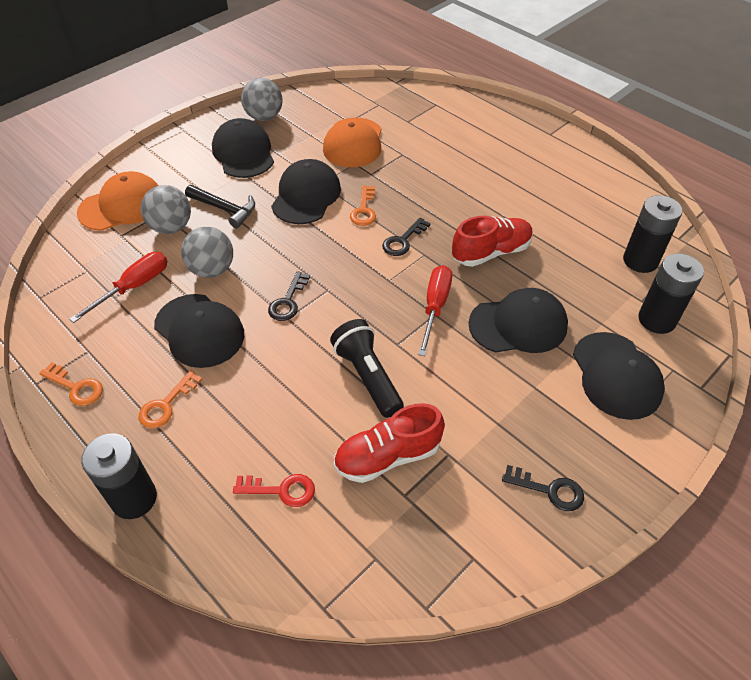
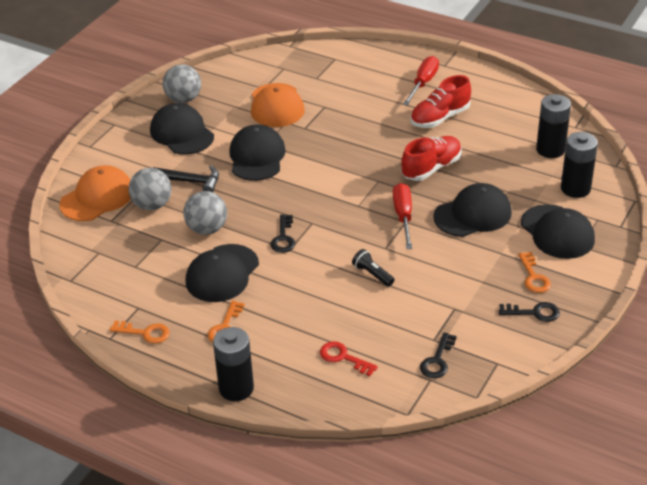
camera: 15 degrees left, 10 degrees down
(134, 287) = (148, 255): red screwdriver -> red screwdriver (423, 83)
(199, 330) = (222, 273): black cap -> black cap turned 90 degrees clockwise
(281, 490) = (343, 357): red key -> red key turned 135 degrees counterclockwise
(364, 210) = (312, 158): orange key -> orange key (534, 277)
(367, 376) = (372, 274): black flashlight -> black flashlight, size x0.58
(387, 456) = (411, 320): red shoe -> red shoe (440, 118)
(403, 241) = (356, 174): black key -> black key (437, 360)

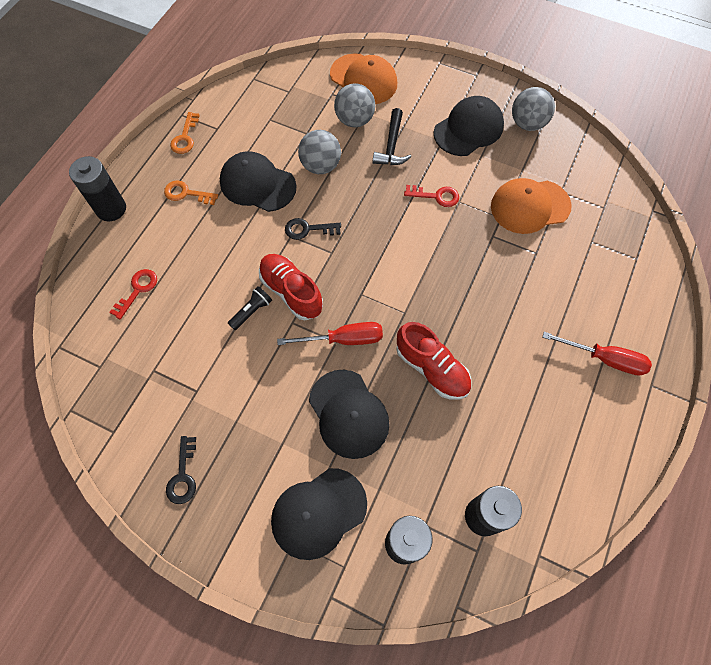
camera: 85 degrees right, 25 degrees up
(257, 157) = (436, 196): black cap -> red key
(437, 360) = (123, 374): black key -> none
(440, 118) = (533, 379): red shoe -> red shoe (291, 292)
(534, 277) = (240, 479): orange key -> none

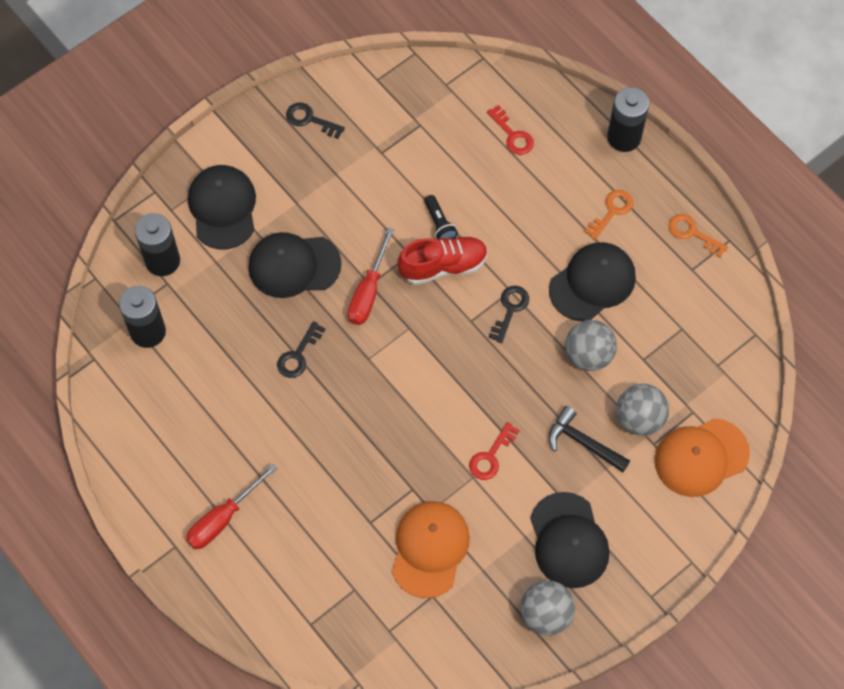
camera: 115 degrees right, 0 degrees up
(432, 368) = (298, 355): red shoe -> black key

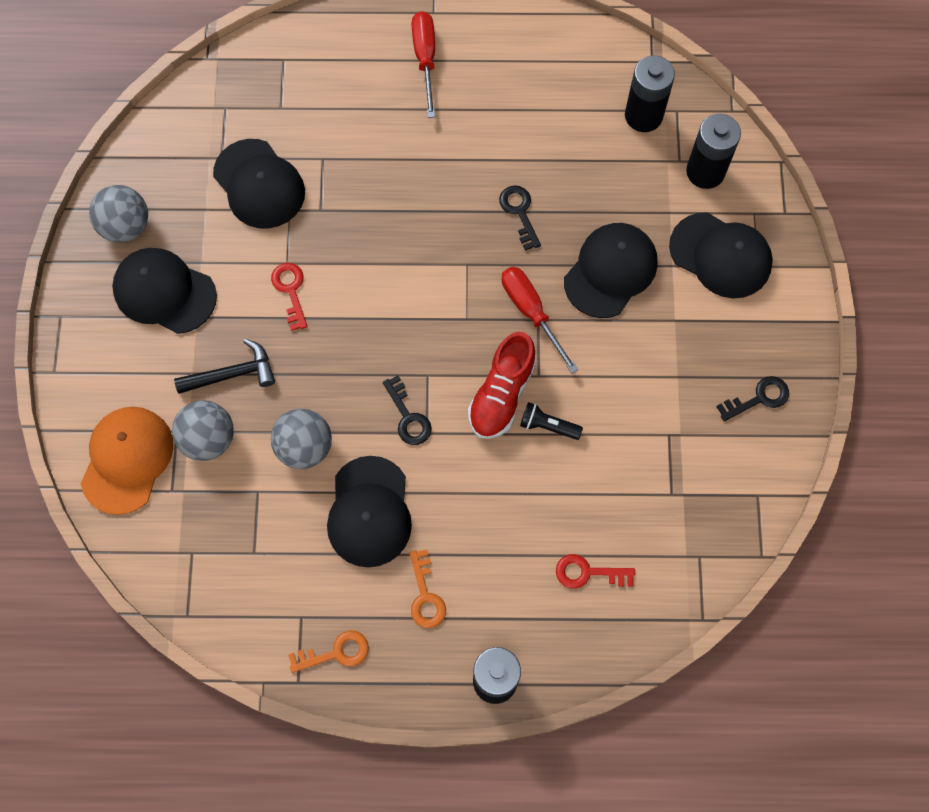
camera: 130 degrees right, 5 degrees up
(430, 549) = (259, 184): orange cap -> black cap

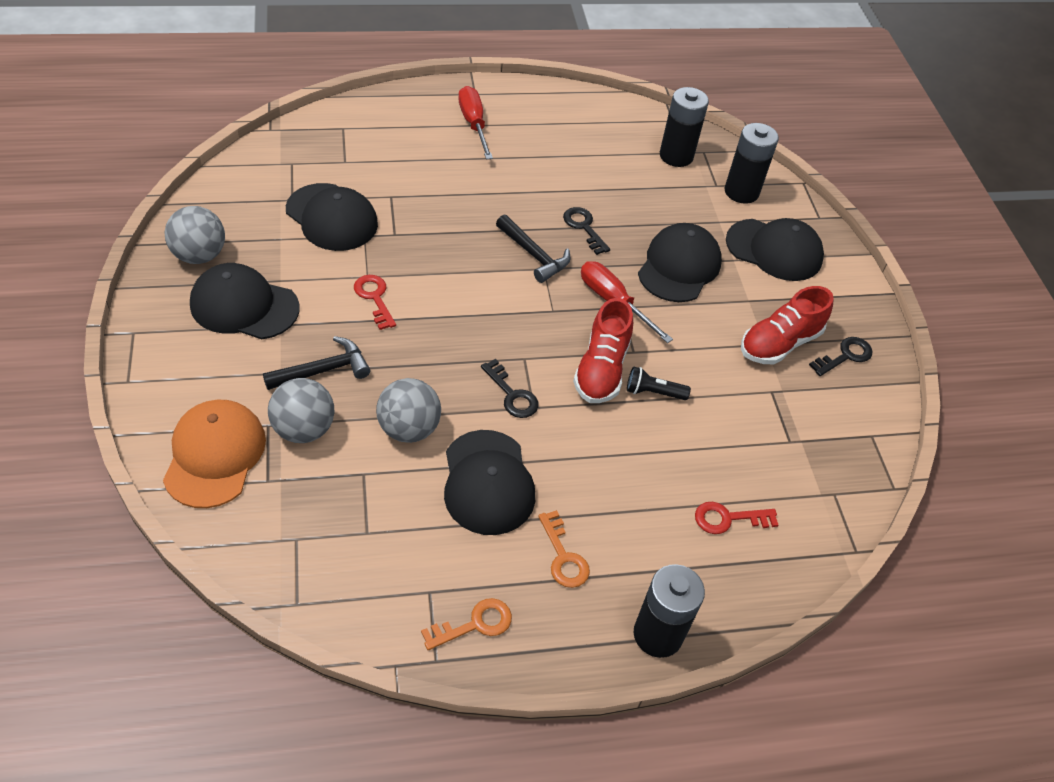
camera: 15 degrees left, 20 degrees down
(460, 246) = (534, 255): none -> black hammer
(693, 377) = (779, 343): none -> red shoe

